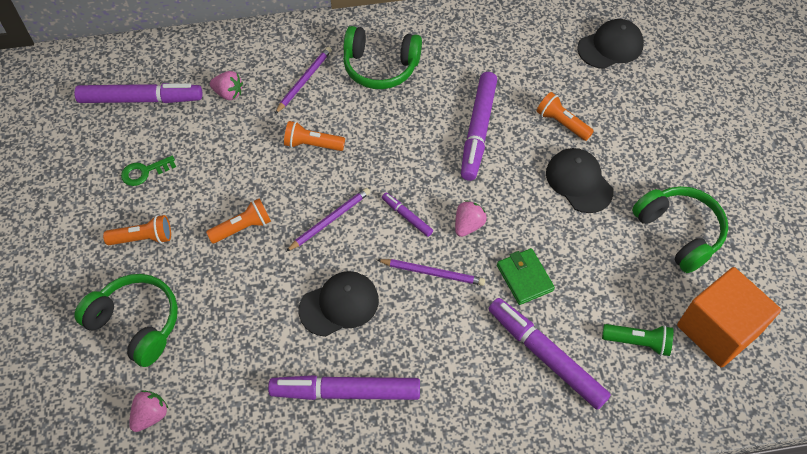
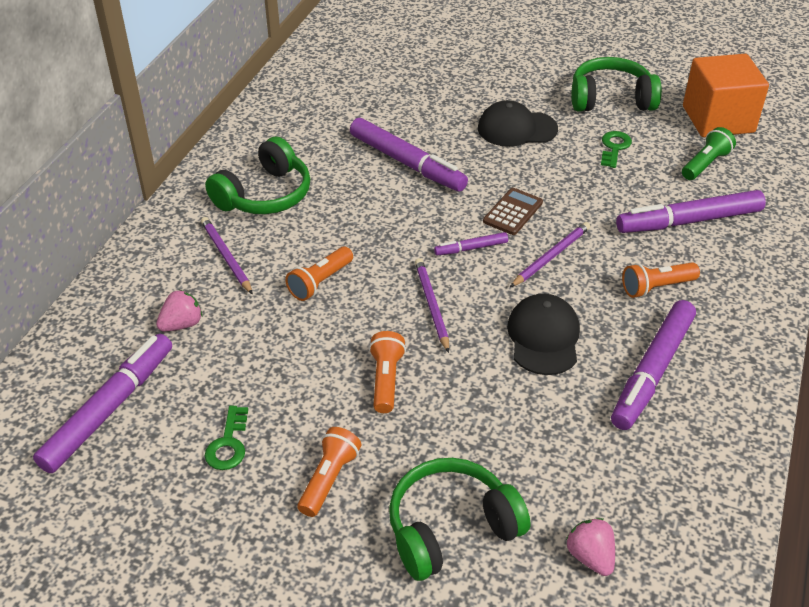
camera: 60 degrees left, 15 degrees down
(468, 225) = (513, 212): pink strawberry -> brown calculator
(524, 278) = (597, 201): green wallet -> none
(562, 123) = (444, 112): orange flashlight -> orange flashlight (656, 287)
(607, 262) = (614, 148): none -> green key
(610, 46) = (384, 53): black cap -> none

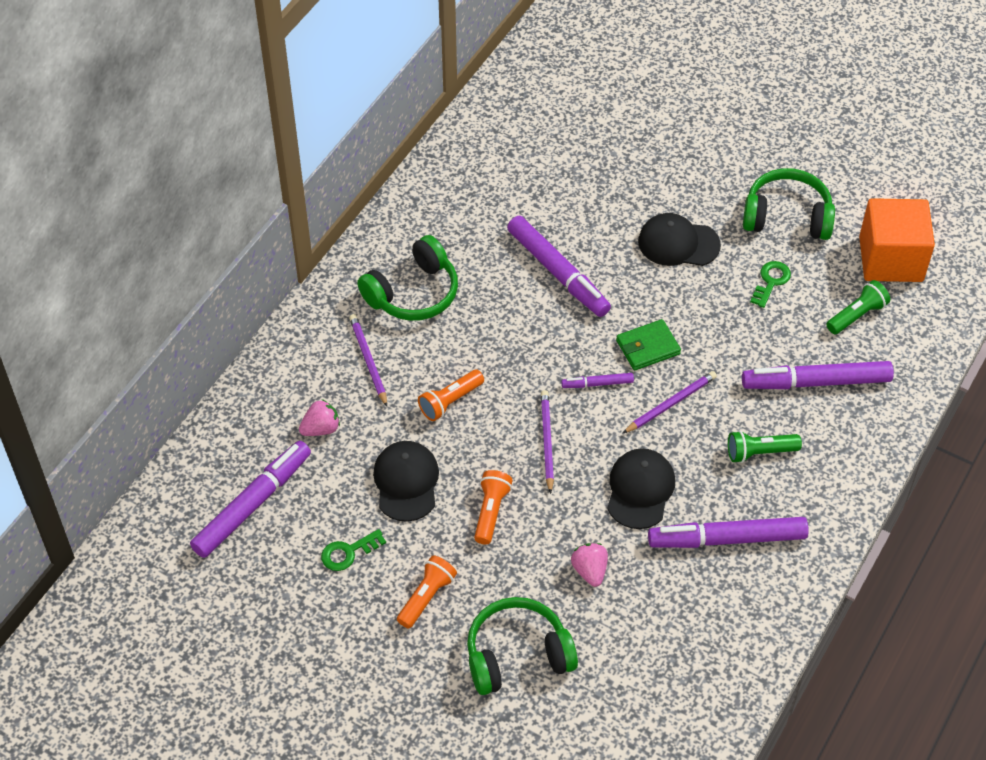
camera: 10 degrees right, 10 degrees up
(228, 444) = (348, 552): green key -> green key turned 45 degrees clockwise
(285, 363) = (406, 482): none -> black cap
(513, 212) = (647, 347): brown calculator -> green wallet
(590, 557) = (623, 696): pink strawberry -> pink strawberry (590, 571)
(652, 371) = (727, 539): purple marker -> purple marker turned 45 degrees clockwise
(656, 287) = (759, 452): orange flashlight -> green flashlight

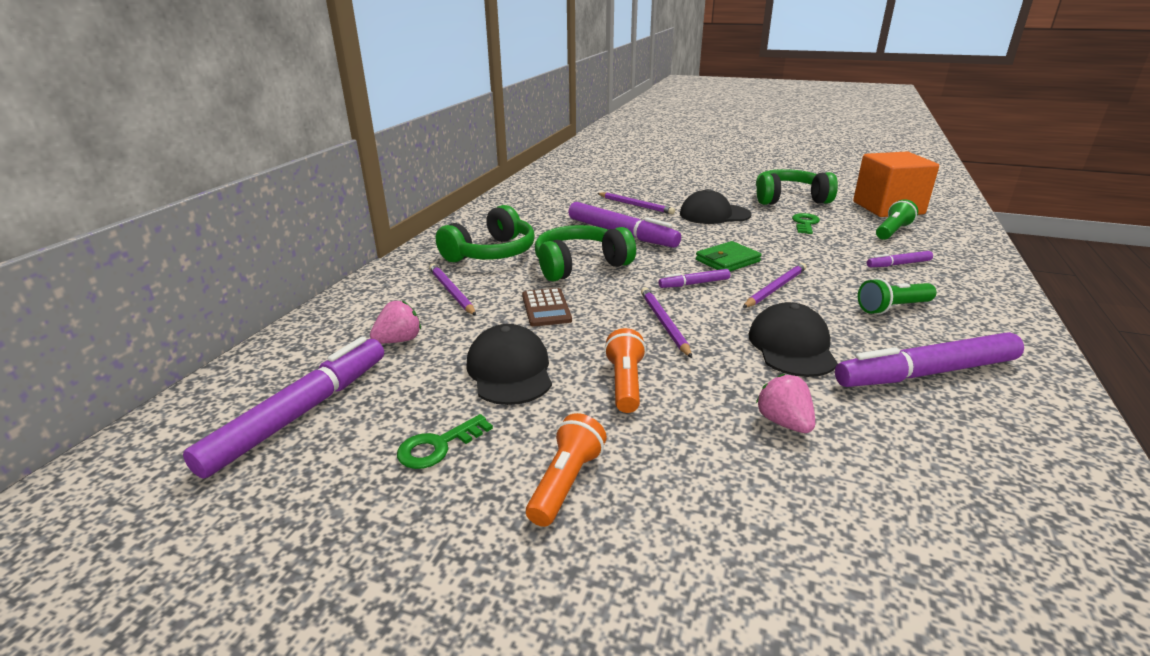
camera: 10 degrees left, 25 degrees down
(450, 401) = (546, 308): orange flashlight -> brown calculator
(517, 655) = (740, 540): green headphones -> green headphones (580, 265)
(595, 204) = (636, 205): none -> purple pencil
(816, 382) = (898, 264): purple marker -> purple marker, size x0.48

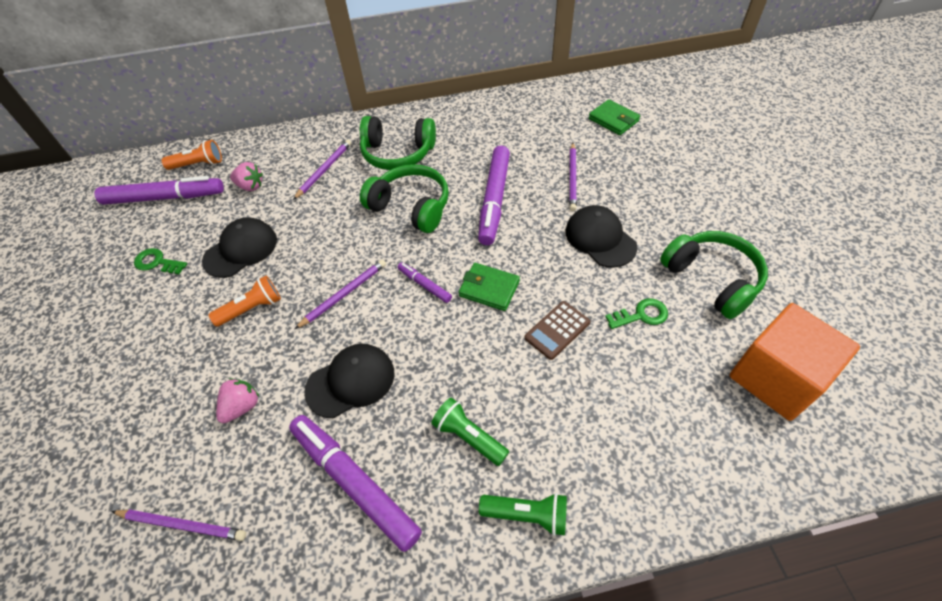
camera: 60 degrees right, 25 degrees up
(546, 308) = (329, 224): brown calculator -> brown calculator (557, 330)
(566, 482) = (145, 327): orange flashlight -> orange flashlight (198, 164)
(590, 179) = (613, 120): none -> green wallet
(775, 288) = (453, 340): purple pencil -> purple pencil (182, 525)
(892, 231) = (688, 398): green flashlight -> green flashlight (527, 515)
(898, 264) = (585, 422): purple marker -> none

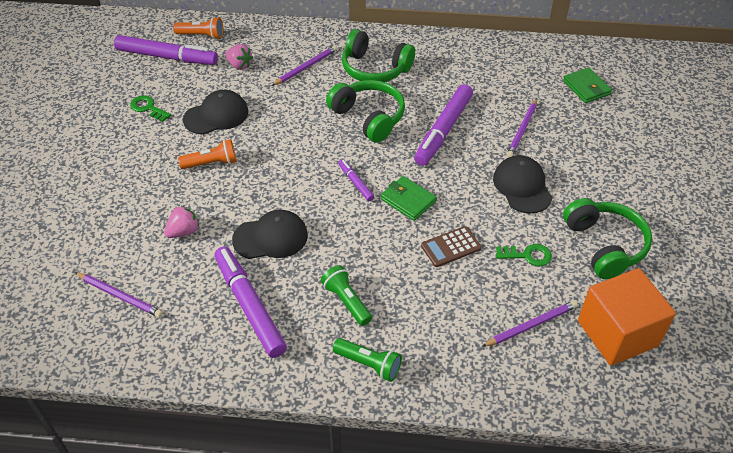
camera: 15 degrees right, 5 degrees down
(344, 294) = (288, 172): purple pencil -> purple pencil (531, 325)

